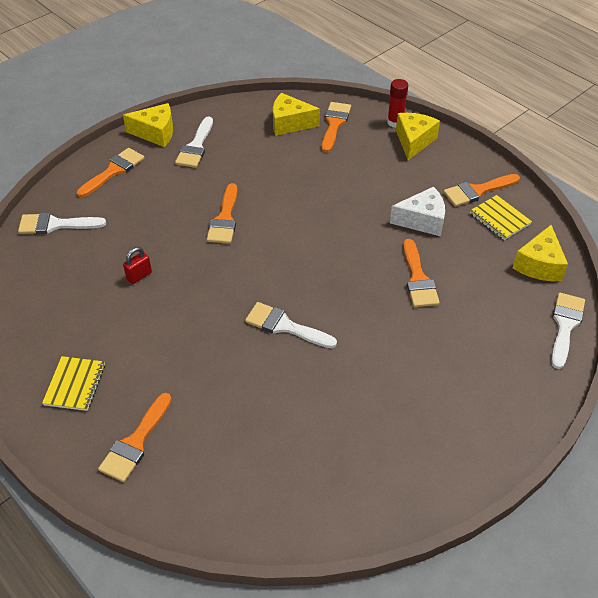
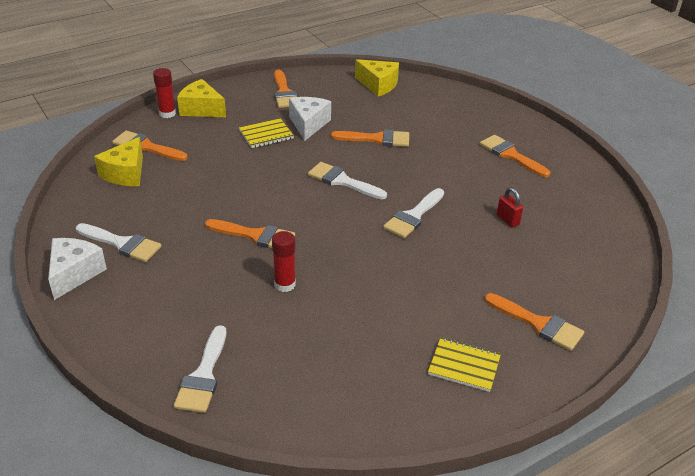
camera: 80 degrees left, 10 degrees down
(113, 171) = (127, 316): orange brush -> orange brush (510, 155)
(139, 276) = (319, 306): red padlock -> red padlock (507, 220)
(155, 133) = (74, 274): yellow cheese -> white cheese
(163, 249) = (285, 284): none -> red glue stick
(499, 219) = (322, 90): yellow notebook -> yellow notebook (266, 135)
(565, 325) = (441, 89): white brush -> white brush (342, 181)

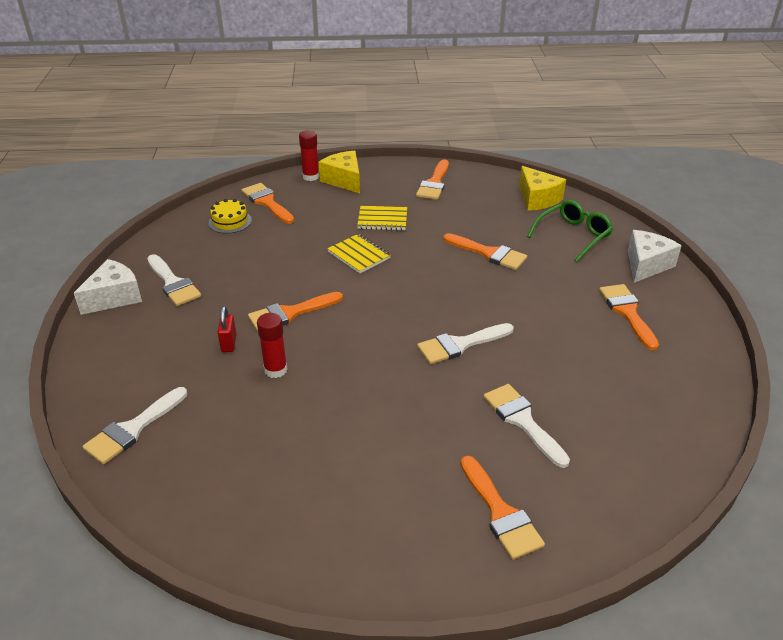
camera: 30 degrees right, 0 degrees up
(125, 173) = (230, 221): yellow cheese -> yellow cake
(255, 235) = (290, 313): orange brush -> orange brush turned 105 degrees clockwise
(308, 124) = (431, 220): white cheese -> white cheese (646, 265)
(342, 181) = (417, 286): white brush -> white brush (522, 421)
(428, 107) = (573, 235): none -> green glasses
(464, 365) = (378, 524): yellow notebook -> yellow notebook (359, 255)
(507, 220) = (562, 383): red padlock -> red padlock (229, 343)

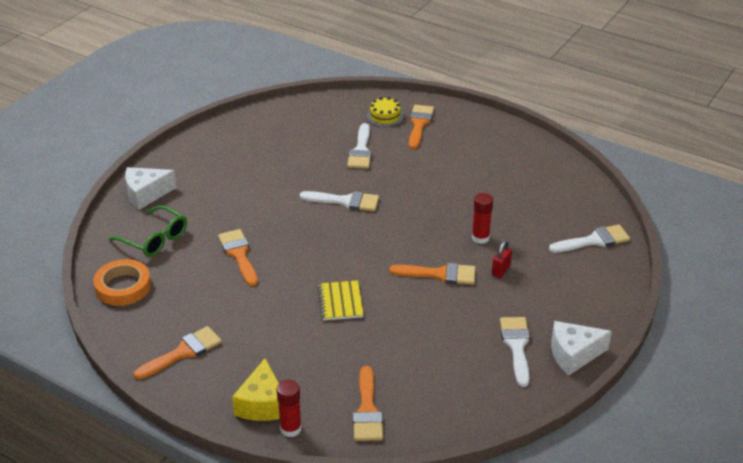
camera: 145 degrees left, 0 degrees up
(230, 221) = (423, 400): yellow cake -> yellow cake (385, 116)
(382, 220) = (281, 330): yellow notebook -> none
(537, 199) = (123, 286): yellow cheese -> orange tape
(573, 235) = (154, 239): green glasses -> green glasses turned 135 degrees counterclockwise
(627, 312) = (214, 173): orange brush -> none

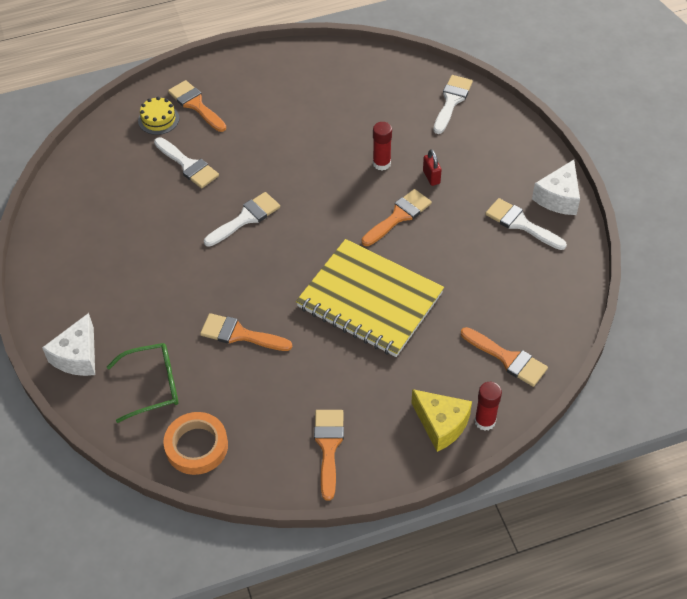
camera: 50 degrees left, 15 degrees up
(340, 302) = (369, 300): yellow notebook -> yellow notebook, size x2.24

